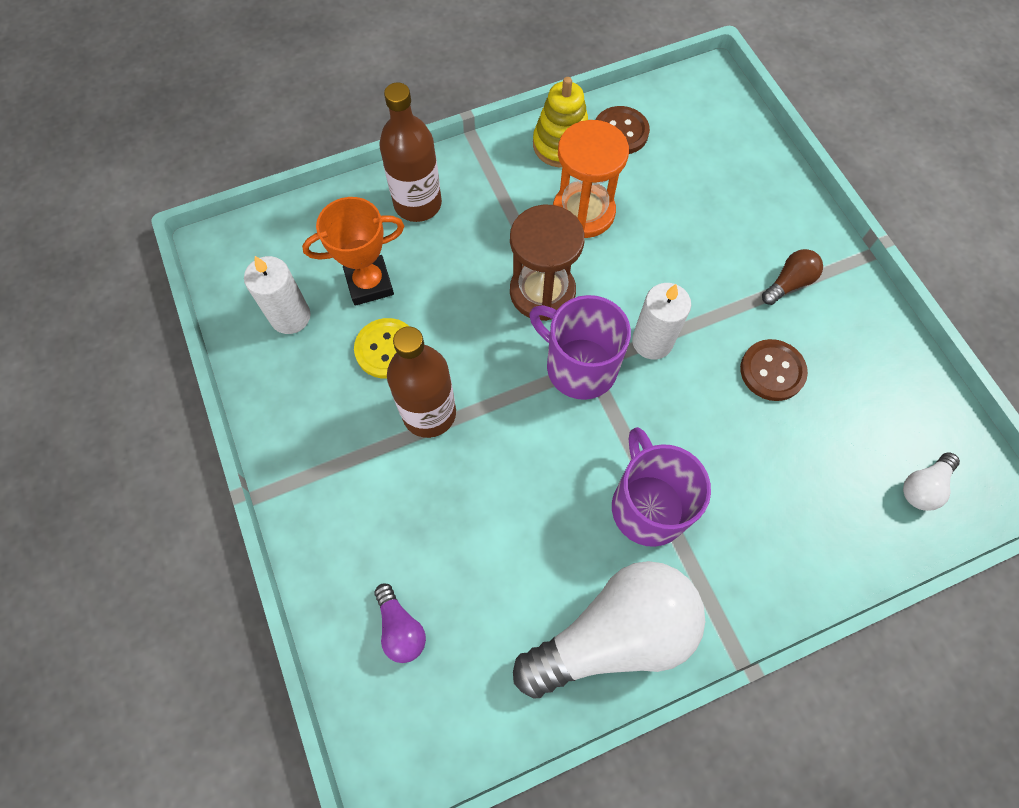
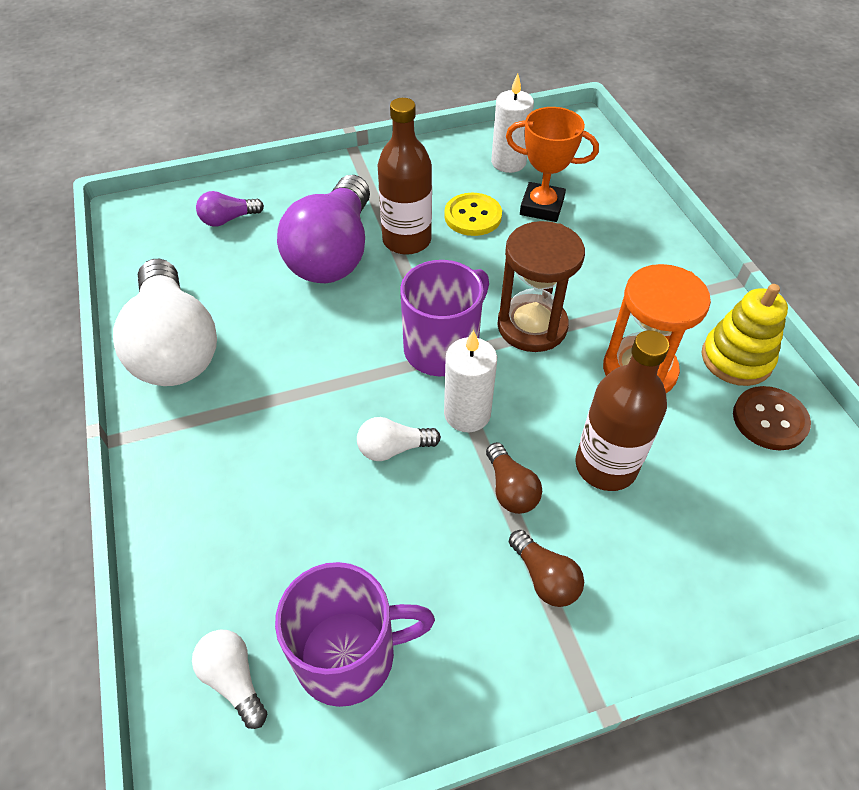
camera: 95 degrees right, 15 degrees down
(369, 283) = (541, 207): orange trophy -> orange trophy turned 60 degrees counterclockwise
(418, 204) = (635, 239): brown bottle -> brown bottle (605, 466)
(454, 488) = (333, 253): none -> purple light bulb
(647, 505) = (284, 386): purple mug -> purple mug (349, 655)
(699, 397) = (393, 448): none -> white light bulb
(720, 306) = (510, 489): none -> brown light bulb
(772, 371) = (418, 530): brown button -> none

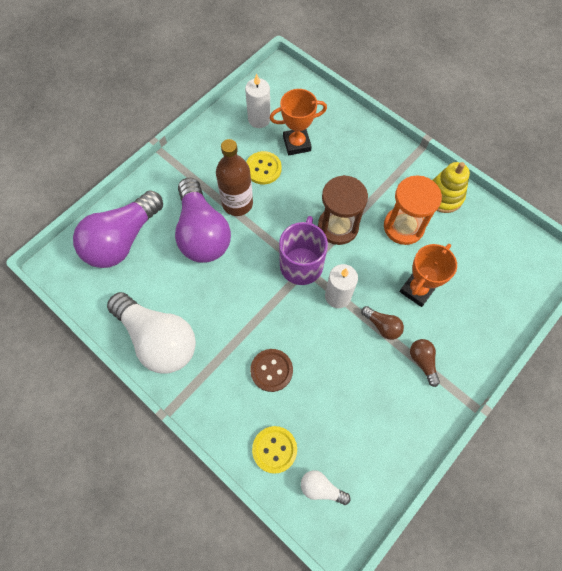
camera: 30 degrees left, 15 degrees up
(210, 575) = (274, 449): none -> yellow button
(228, 219) = (122, 240): purple light bulb -> purple light bulb, size x2.33
(349, 655) = (363, 447): purple mug -> none
(393, 448) = (315, 335): white light bulb -> none
(545, 578) = (422, 361): brown light bulb -> brown light bulb turned 135 degrees counterclockwise
(605, 466) = (417, 289): brown bottle -> orange trophy
(769, 420) = (474, 224): brown button -> brown button (271, 370)

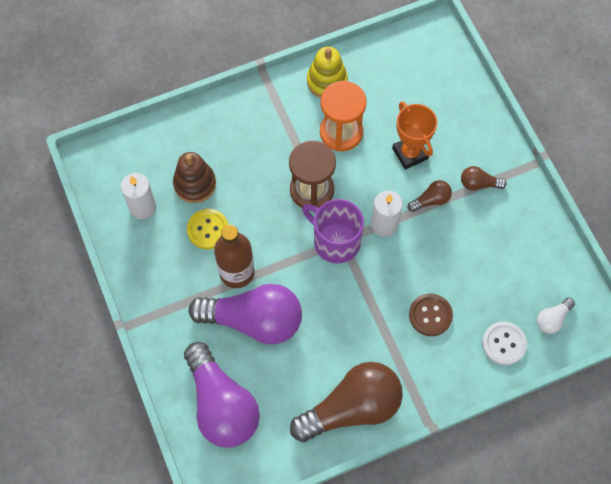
camera: 65 degrees left, 0 degrees up
(158, 339) = (352, 408): white light bulb -> brown light bulb
(274, 449) = (504, 344): yellow button -> white button
(296, 144) = (195, 184): orange trophy -> brown stacking toy

